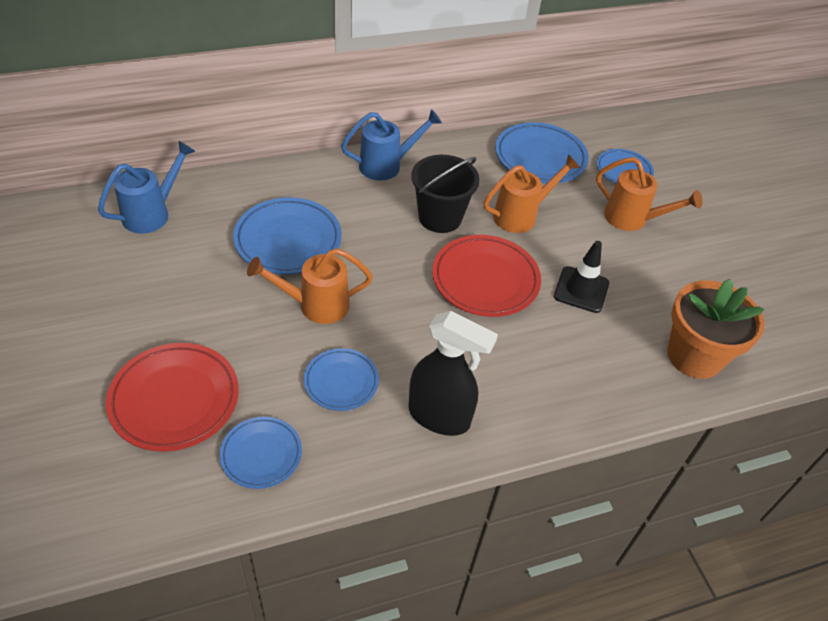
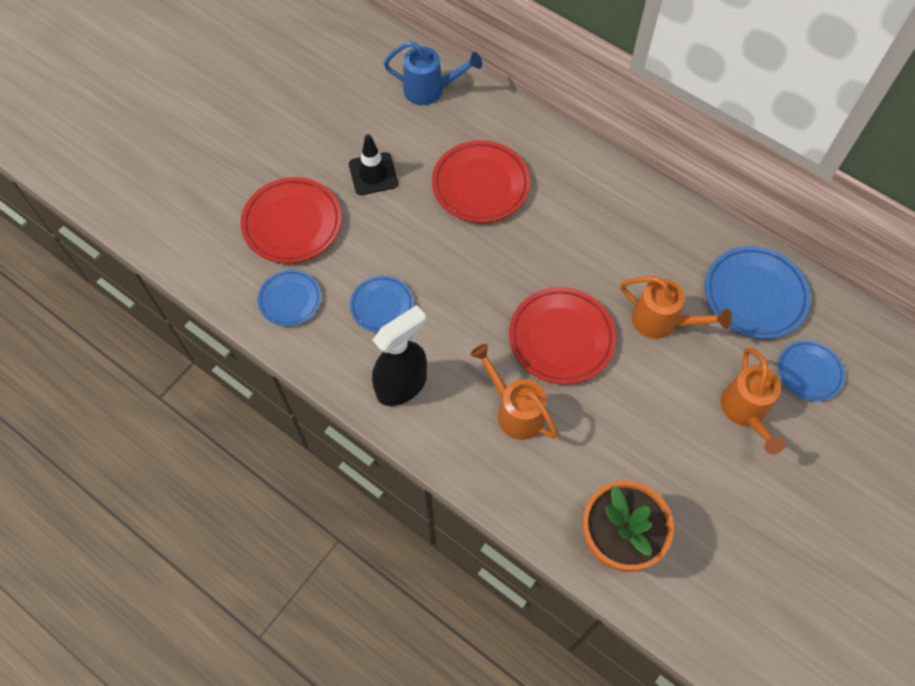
camera: 60 degrees right, 15 degrees up
(288, 240) = (480, 185): blue plate -> red plate
(316, 305) = (435, 245): orange watering can -> orange watering can (515, 411)
(386, 165) = (624, 191): blue watering can -> none
(439, 416) = (402, 385): black spray bottle -> black spray bottle turned 120 degrees counterclockwise
(440, 217) = (600, 265): black bucket -> none
(581, 290) = (615, 414): black traffic cone -> black traffic cone (373, 174)

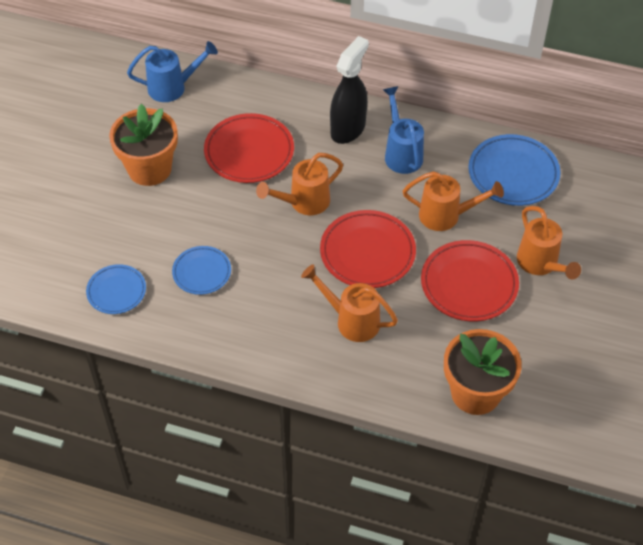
camera: 20 degrees left, 10 degrees down
(292, 223) = (92, 229): red plate -> red plate (469, 284)
(373, 174) = (149, 169): black traffic cone -> orange flower pot
(402, 385) = (246, 330): black spray bottle -> black spray bottle (348, 129)
(516, 259) = (304, 202): none -> orange watering can
(640, 234) = (401, 153): none -> blue watering can
(809, 372) = (579, 219): blue plate -> none

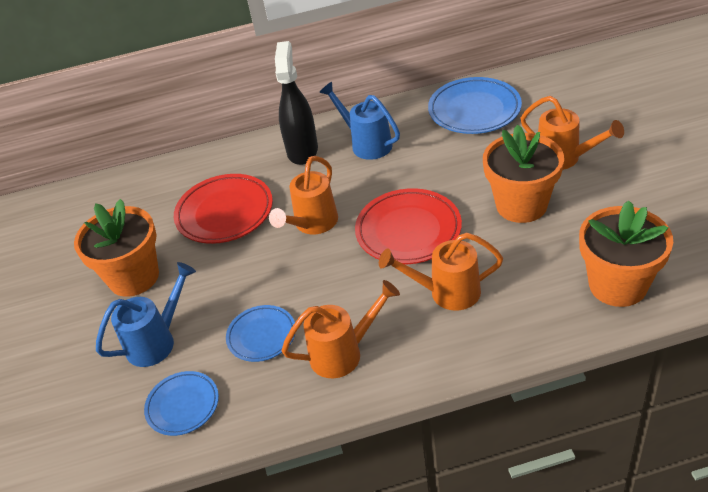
camera: 25 degrees left, 10 degrees down
(172, 87) = (106, 202): blue watering can -> blue watering can (156, 341)
(446, 216) = (449, 167): orange watering can -> orange watering can (343, 353)
(469, 284) = (521, 205): red plate -> orange flower pot

